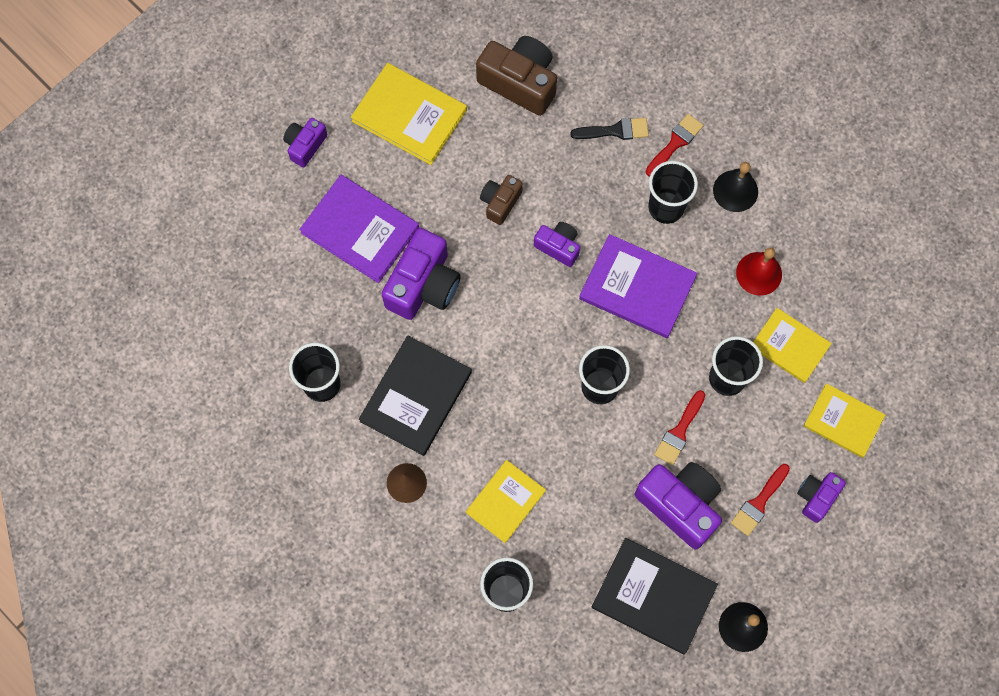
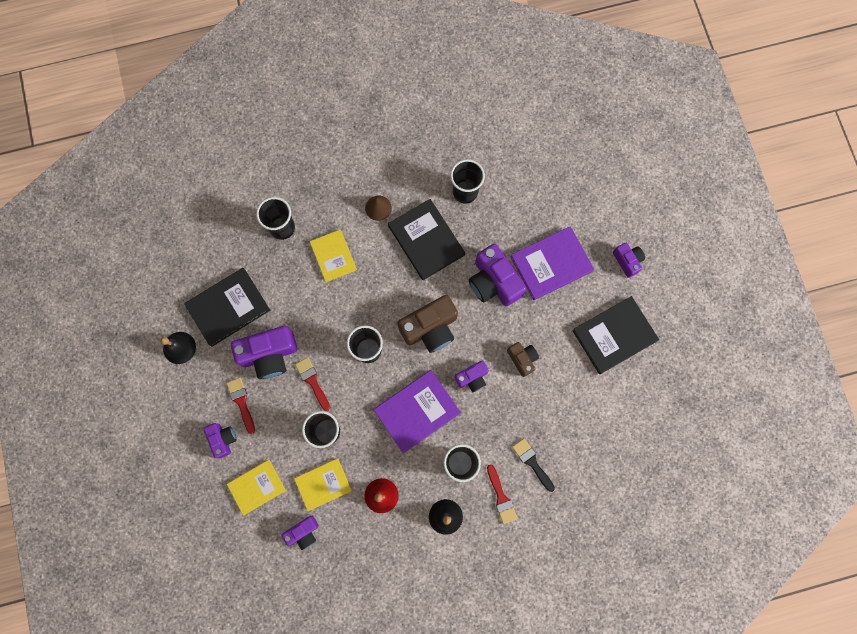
camera: 120 degrees right, 5 degrees up
(409, 115) = (614, 335): yellow book -> black book
(520, 82) = (600, 420): brown camera -> brown camera (430, 328)
(615, 130) = (532, 462): black brush -> black brush turned 120 degrees clockwise
(856, 336) = (303, 532): none -> purple camera

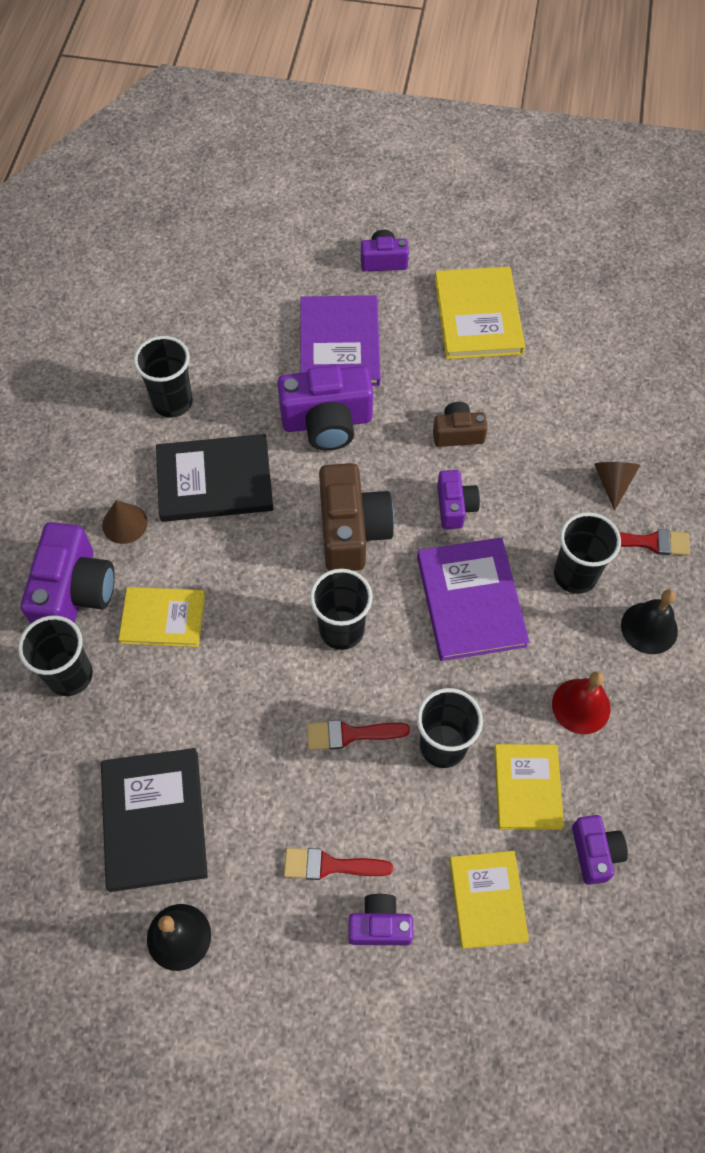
camera: 65 degrees left, 15 degrees down
(269, 354) = (271, 784): purple camera -> purple camera (74, 592)
(532, 462) = (613, 483): black brush -> brown cone
(614, 335) = (478, 316): black book -> yellow book

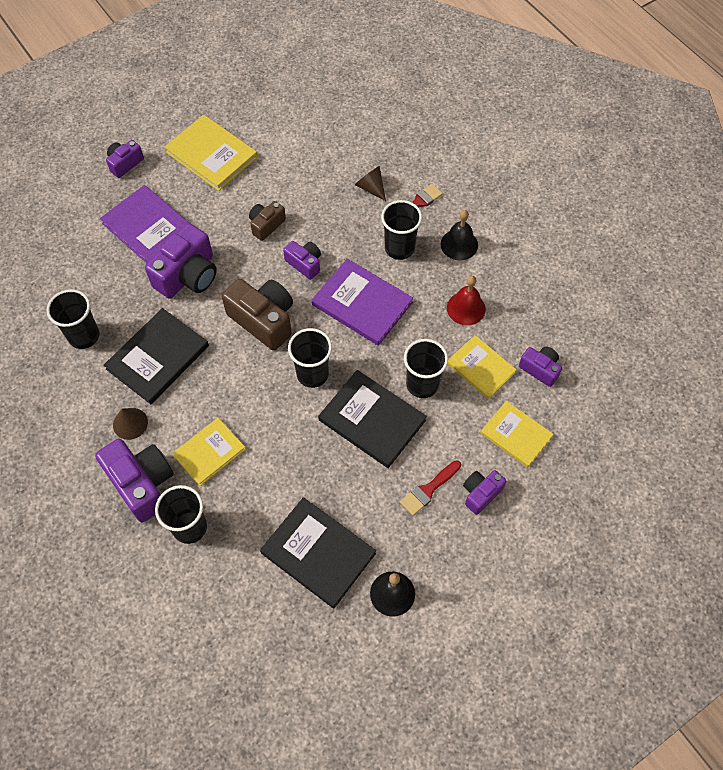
camera: 45 degrees left, 0 degrees up
(350, 734) = (372, 420): red brush -> black book

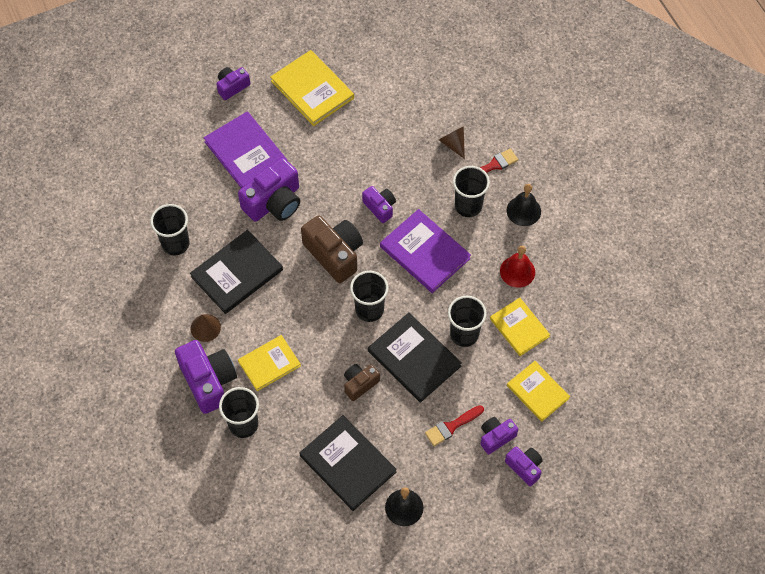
camera: 10 degrees right, 0 degrees up
(266, 225) = (351, 165): brown camera -> brown camera (360, 384)
(540, 369) = (572, 337): purple camera -> purple camera (524, 467)

